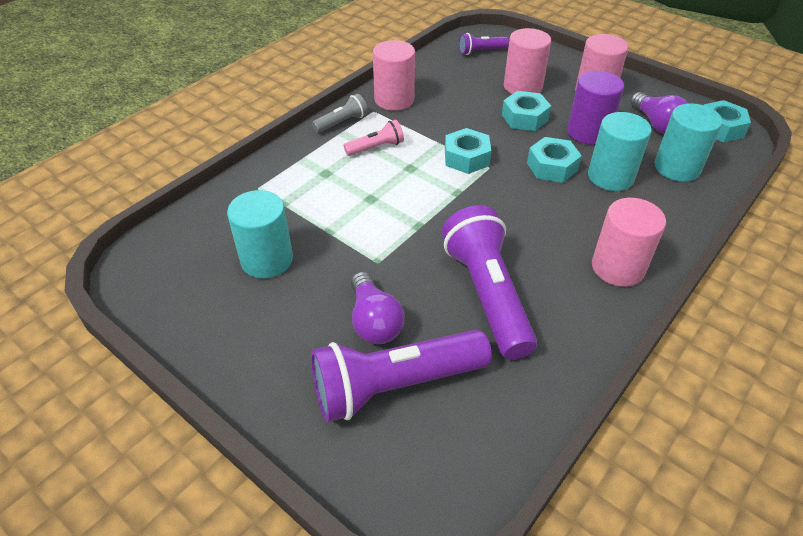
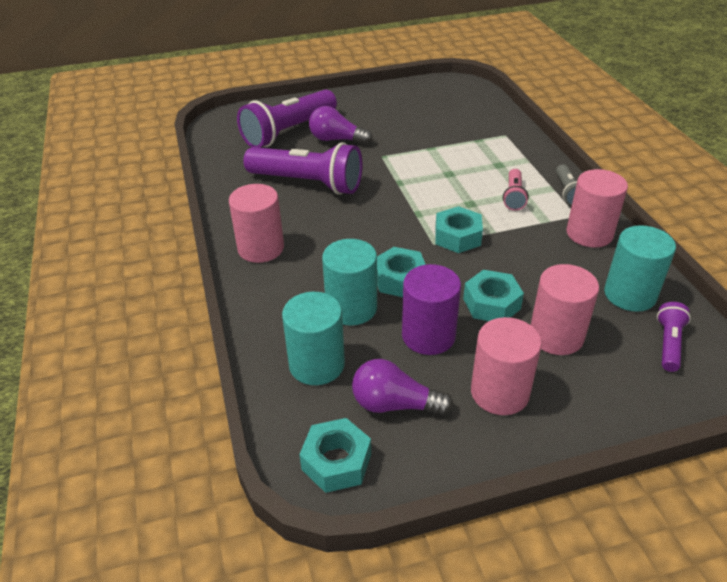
camera: 125 degrees right, 5 degrees down
(267, 259) = (426, 121): turquoise cylinder -> turquoise cylinder (630, 294)
(394, 386) = (288, 132): purple flashlight -> purple flashlight turned 150 degrees counterclockwise

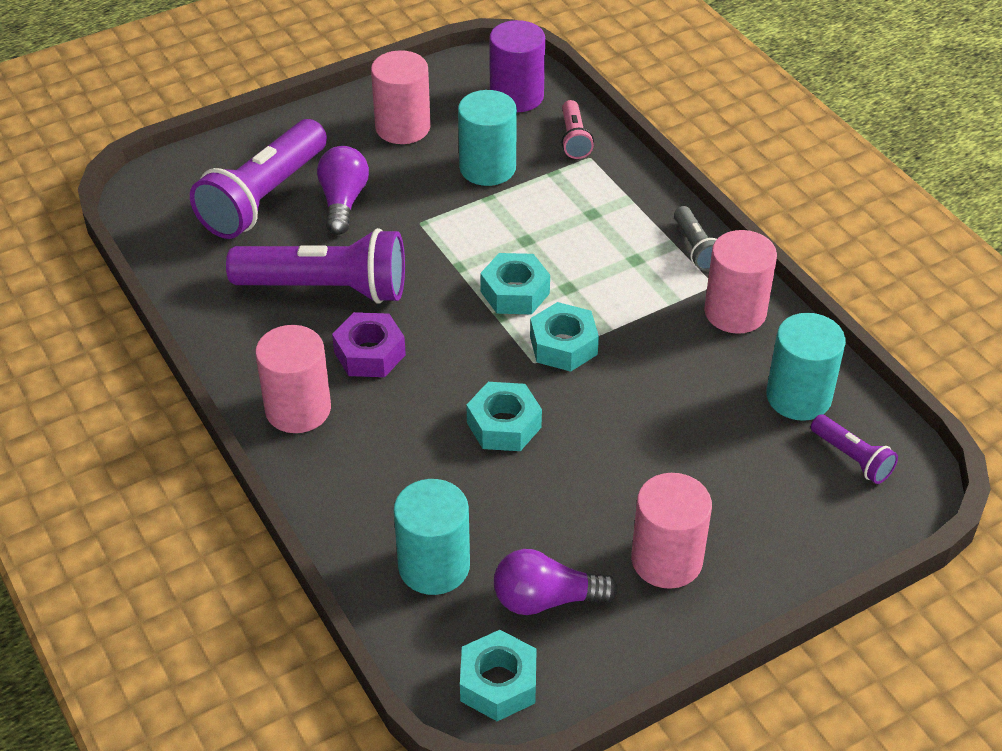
camera: 15 degrees left, 5 degrees up
(321, 223) = (369, 353): none -> purple nut
(336, 139) = (343, 202): purple light bulb -> purple light bulb turned 90 degrees clockwise
(351, 308) = (453, 478): turquoise cylinder -> turquoise cylinder (487, 168)
(428, 336) = (562, 500): purple cylinder -> purple cylinder (516, 96)
(491, 303) = (631, 440): turquoise nut -> turquoise nut (515, 292)
(514, 197) = (624, 267): pink flashlight -> pink flashlight (574, 139)
(556, 336) = (719, 471): pink cylinder -> pink cylinder (403, 127)
(668, 344) = (852, 458): purple flashlight -> purple flashlight turned 135 degrees clockwise

